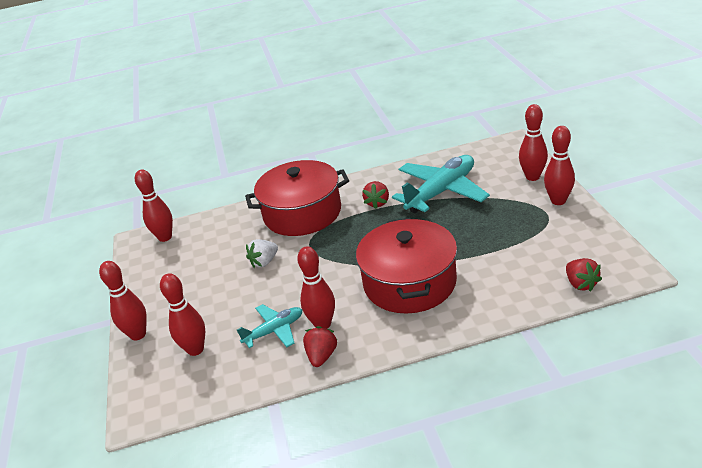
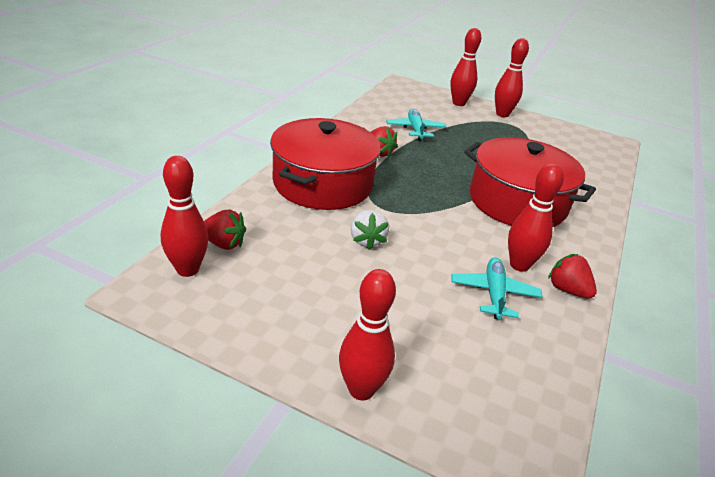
camera: 60 degrees left, 0 degrees up
(195, 349) = (457, 358): red bowling pin -> none
(441, 192) = (415, 130): turquoise plane -> turquoise plane, size x0.55
(581, 284) = (606, 160): red strawberry -> red strawberry (223, 243)

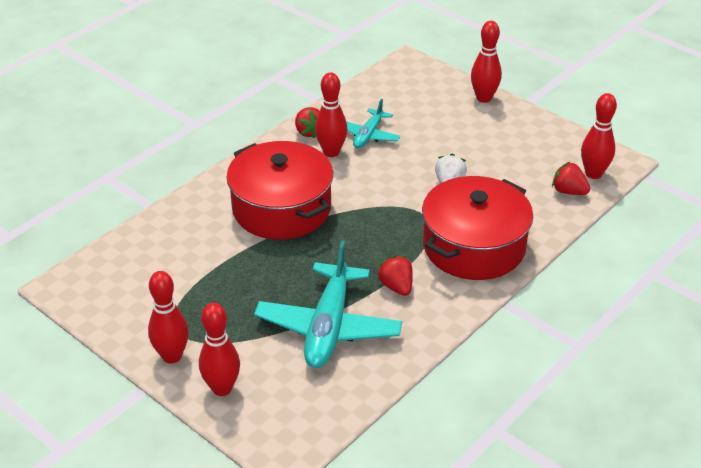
camera: 160 degrees left, 5 degrees up
(415, 130) = (328, 327): turquoise plane -> turquoise plane, size x1.82

